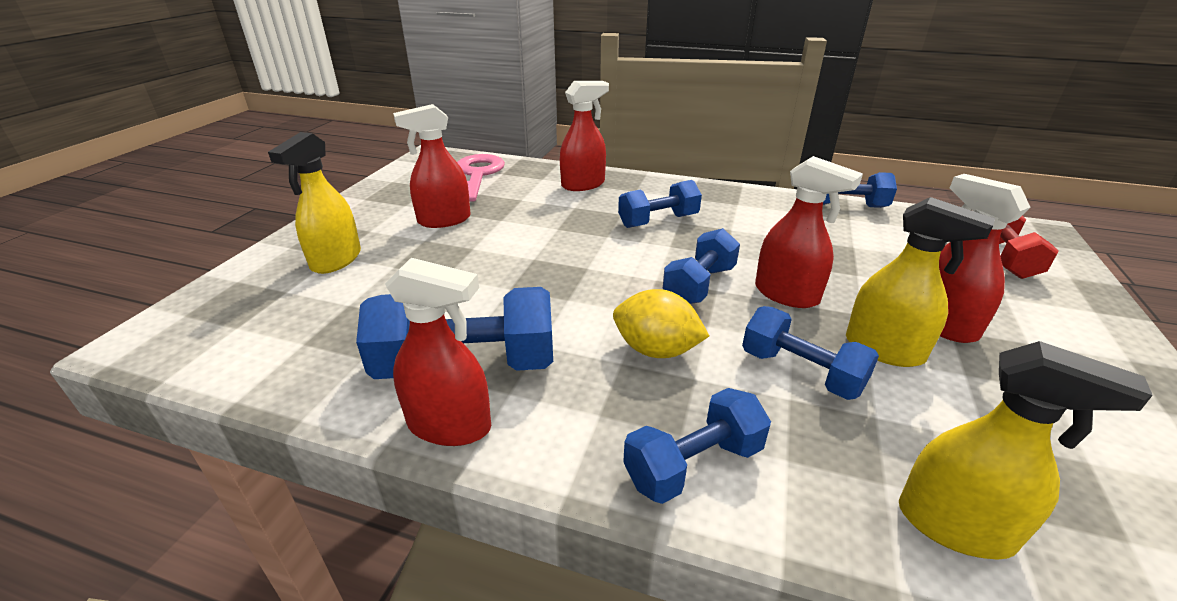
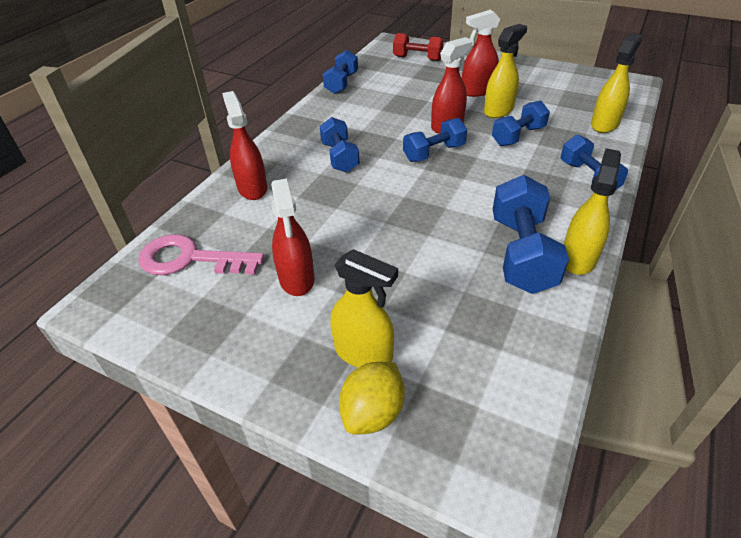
camera: 80 degrees left, 10 degrees up
(450, 425) = (578, 258): red spray bottle -> yellow spray bottle
(656, 350) = (502, 177): yellow lemon -> yellow lemon (373, 412)
(699, 285) = (434, 153): blue dumbbell -> blue dumbbell turned 75 degrees counterclockwise

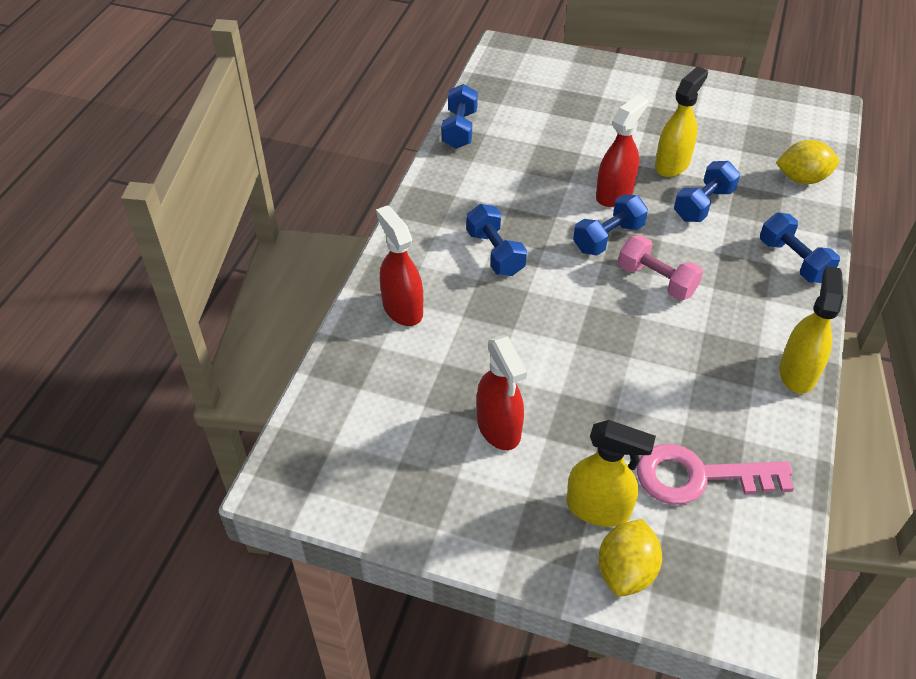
camera: 10 degrees left, 5 degrees up
(190, 259) = (366, 414): pink key -> pink key (698, 476)
(417, 58) = (548, 79): red dumbbell -> none
(466, 183) = (656, 280): none -> pink dumbbell
(477, 91) = (639, 133): red spray bottle -> none
(521, 253) = (737, 372): blue dumbbell -> none
(604, 124) = (802, 179): yellow spray bottle -> yellow lemon

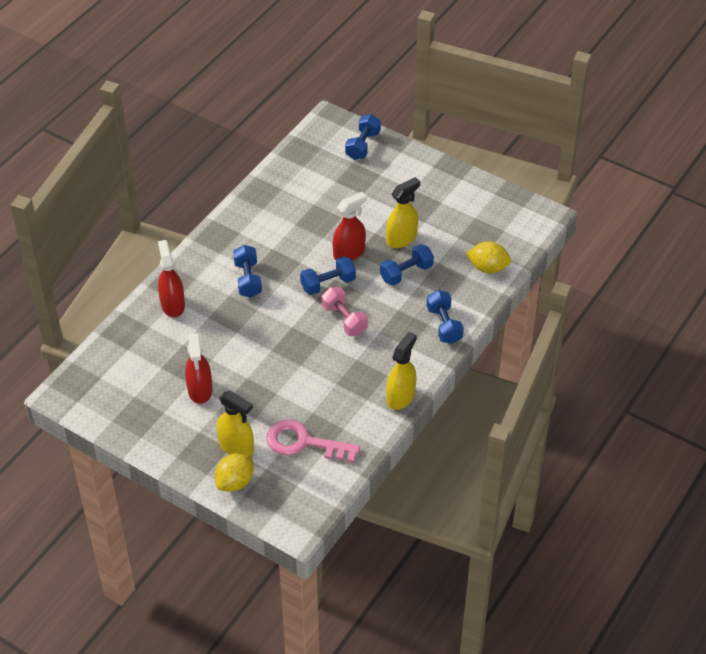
camera: 15 degrees right, 0 degrees up
(459, 129) = (265, 182): blue dumbbell -> blue dumbbell (363, 145)

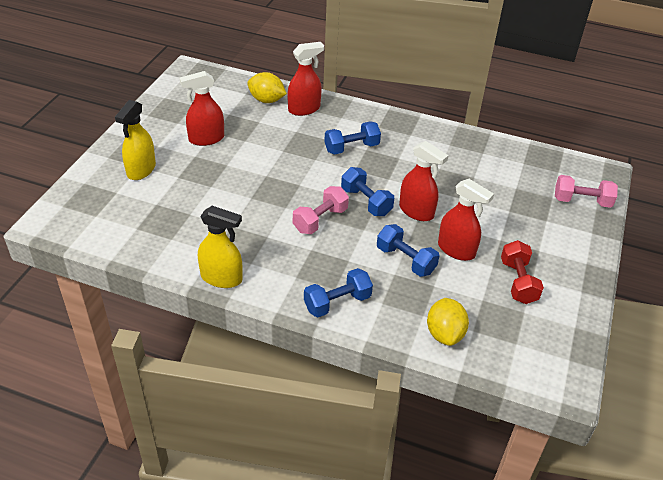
camera: 75 degrees right, 5 degrees down
(235, 482) = (99, 175): yellow lemon -> yellow lemon (266, 100)
(304, 443) = (150, 213): pink key -> none
(363, 145) = (582, 201): blue dumbbell -> pink dumbbell
(401, 239) = (456, 250): yellow spray bottle -> red spray bottle
(444, 212) = (518, 282): none -> red dumbbell

